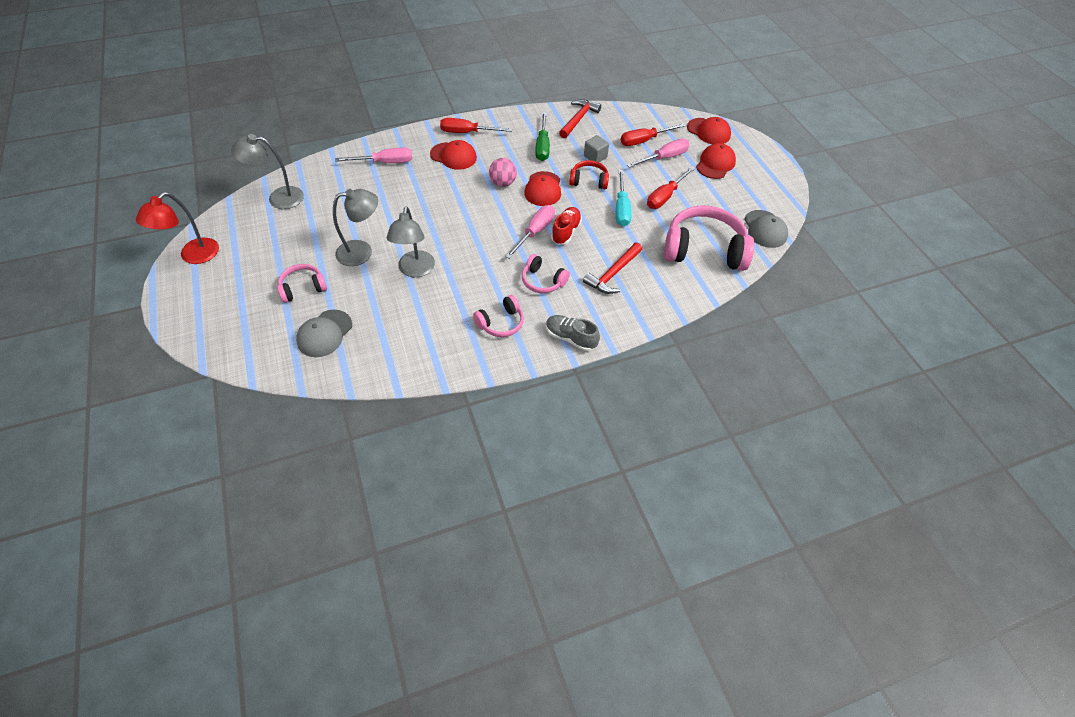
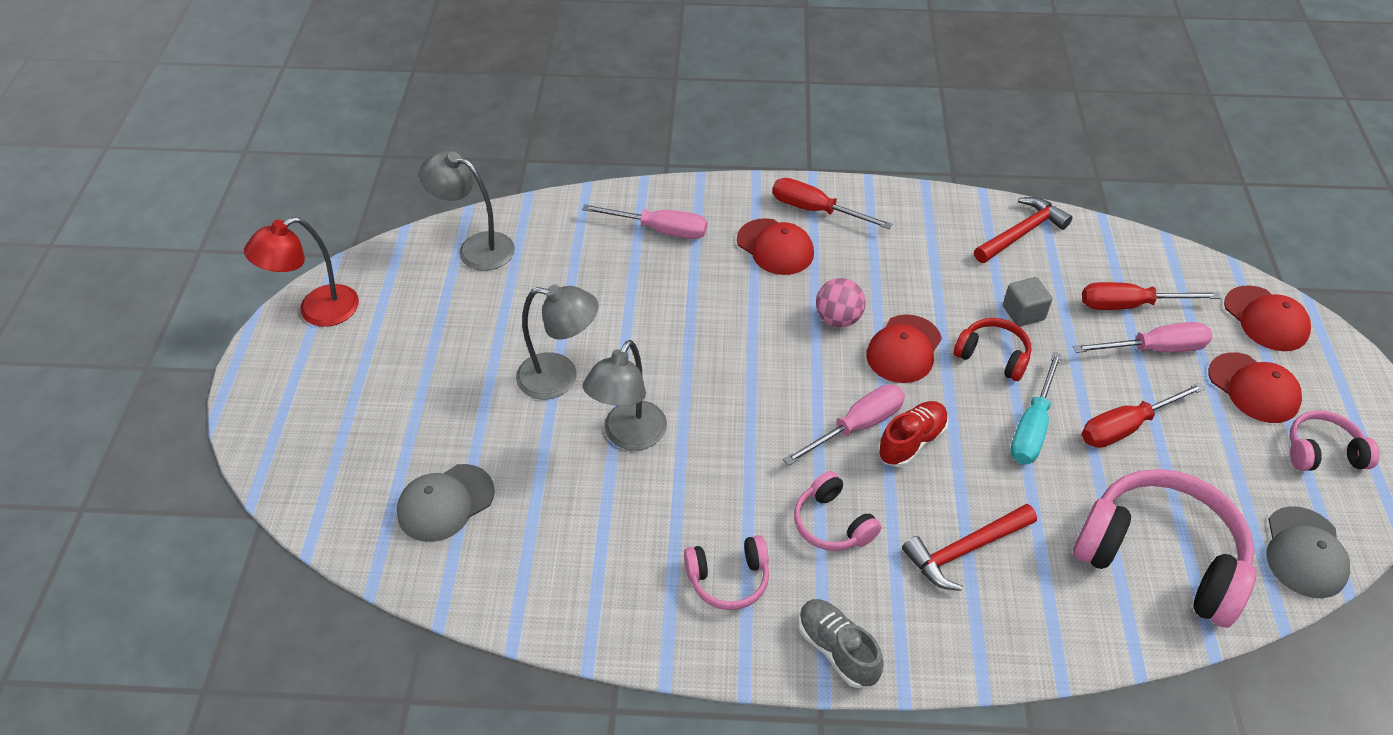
camera: 25 degrees right, 5 degrees down
(303, 288) = (446, 413): pink headphones -> pink headphones (1322, 452)
(542, 146) = (935, 268): green screwdriver -> none
(715, 164) = (1253, 388): red cap -> red cap turned 90 degrees clockwise

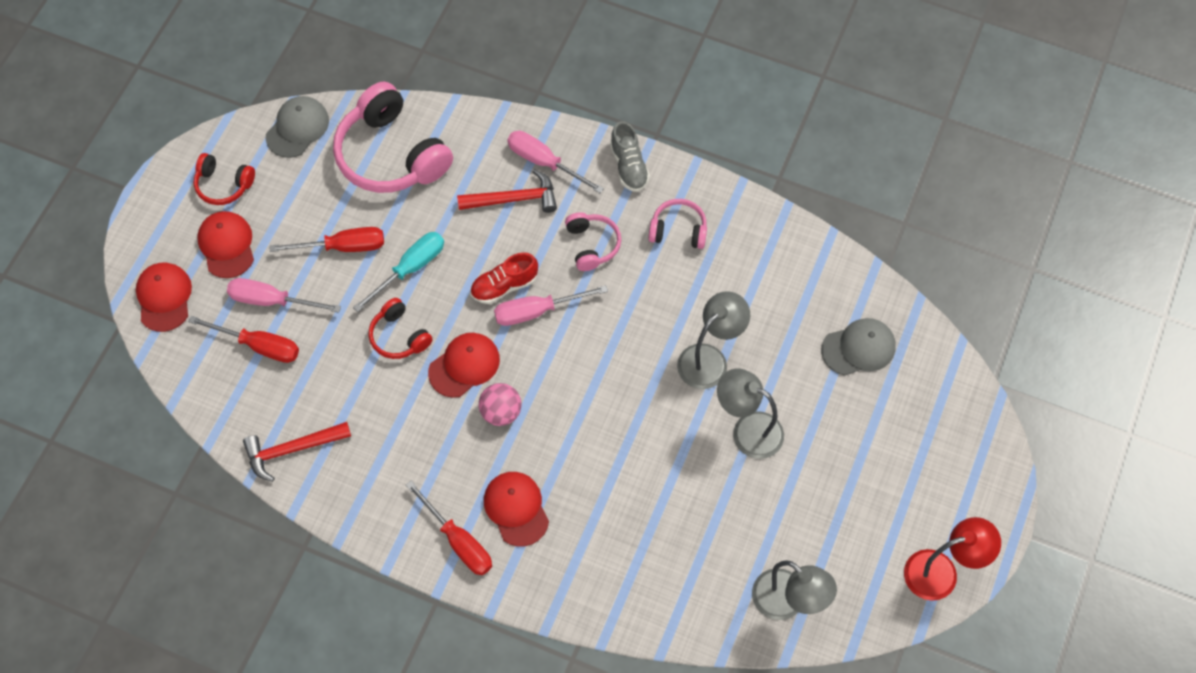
camera: 160 degrees left, 15 degrees up
(660, 230) = (611, 566): pink screwdriver -> pink screwdriver (544, 162)
(1023, 313) = (348, 367): grey cube -> none
(1322, 452) = (223, 185): pink headphones -> red headphones

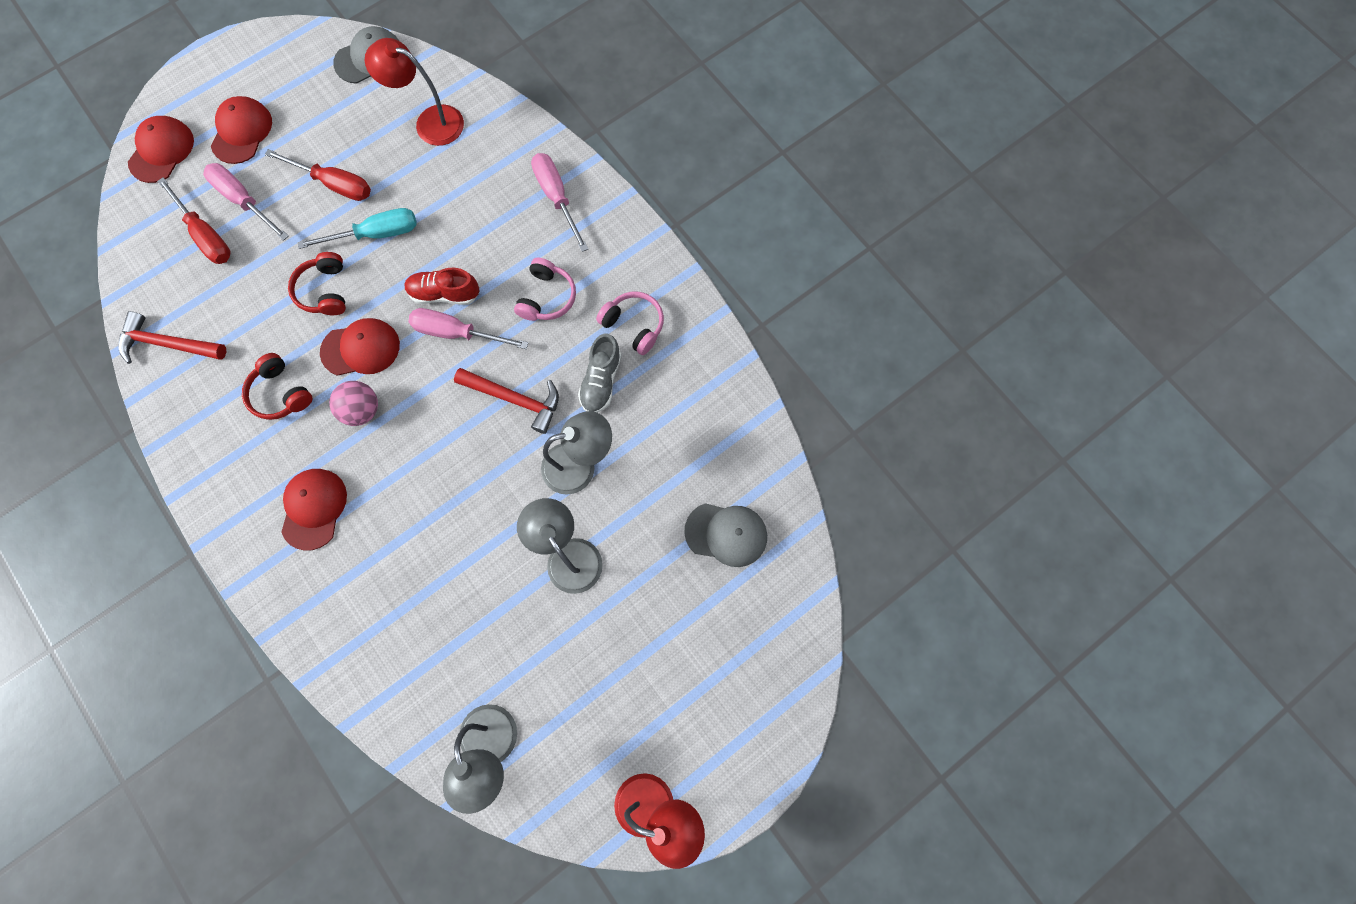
camera: 30 degrees right, 10 degrees up
(223, 185) = (276, 77): red headphones -> red headphones (280, 393)
(391, 155) = (430, 122): pink headphones -> red lamp
(458, 541) = (245, 509): red screwdriver -> none
(513, 199) = (507, 217): red hammer -> red hammer (515, 399)
(629, 166) = (629, 240): grey shoe -> grey shoe (601, 381)

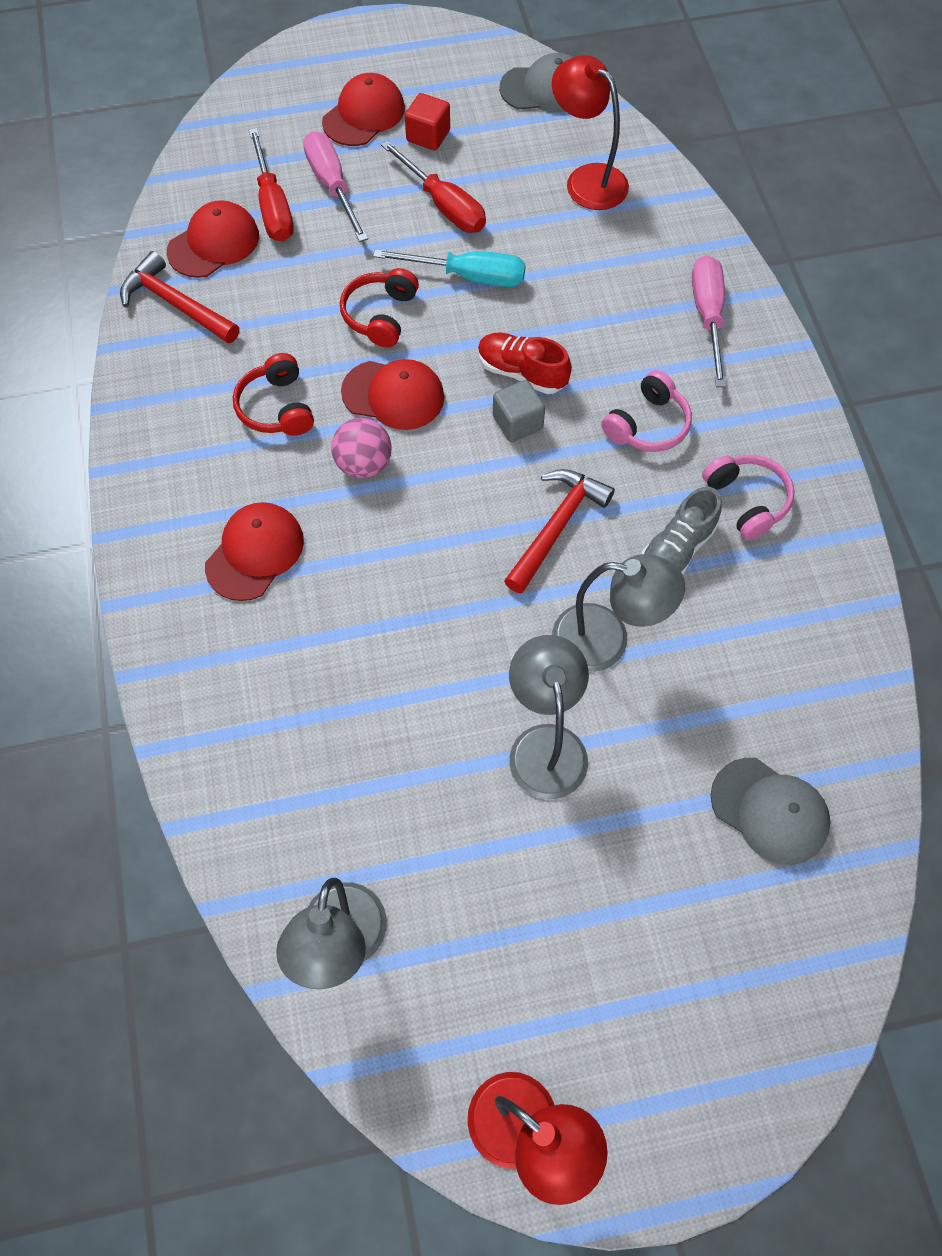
camera: 25 degrees right, 10 degrees down
(161, 151) = (266, 103): red cap -> red cap (214, 243)
(298, 131) = (428, 136): none -> red cube
(457, 333) = (517, 422): pink screwdriver -> grey cube
(515, 399) = (556, 527): red hammer -> red hammer turned 105 degrees counterclockwise

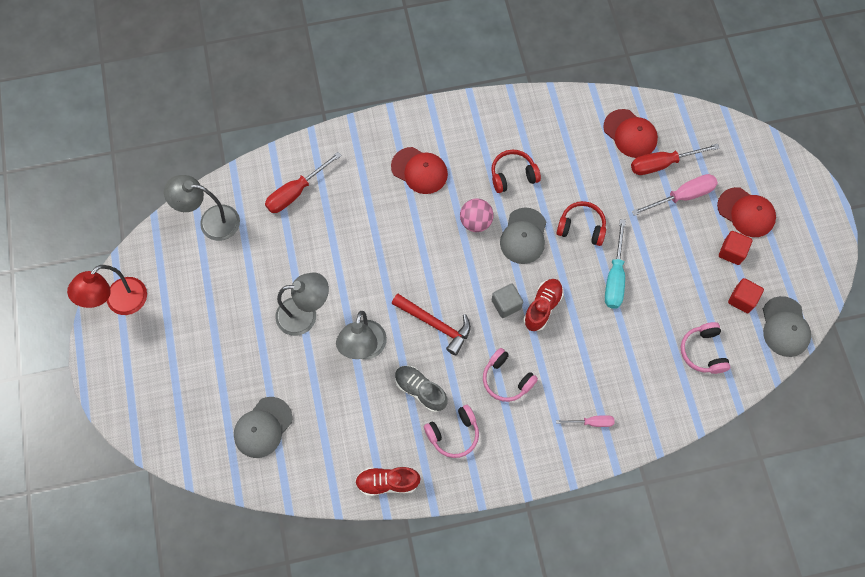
camera: 90 degrees right, 5 degrees up
(176, 304) = (583, 118): red hammer -> none
(393, 395) = (523, 236): red cap -> grey cap
(444, 205) = (672, 262): red screwdriver -> red screwdriver (296, 192)
(504, 130) = (742, 299): none -> red cube
(587, 179) = (703, 351): red lamp -> pink headphones
(707, 316) = (591, 422): pink screwdriver -> pink screwdriver, size x0.58
(841, 598) = (387, 482): none -> red shoe

